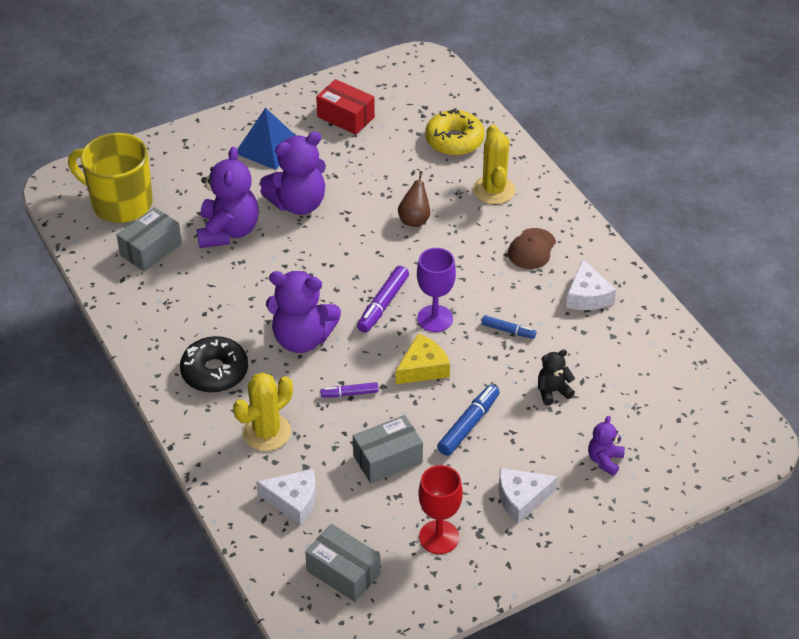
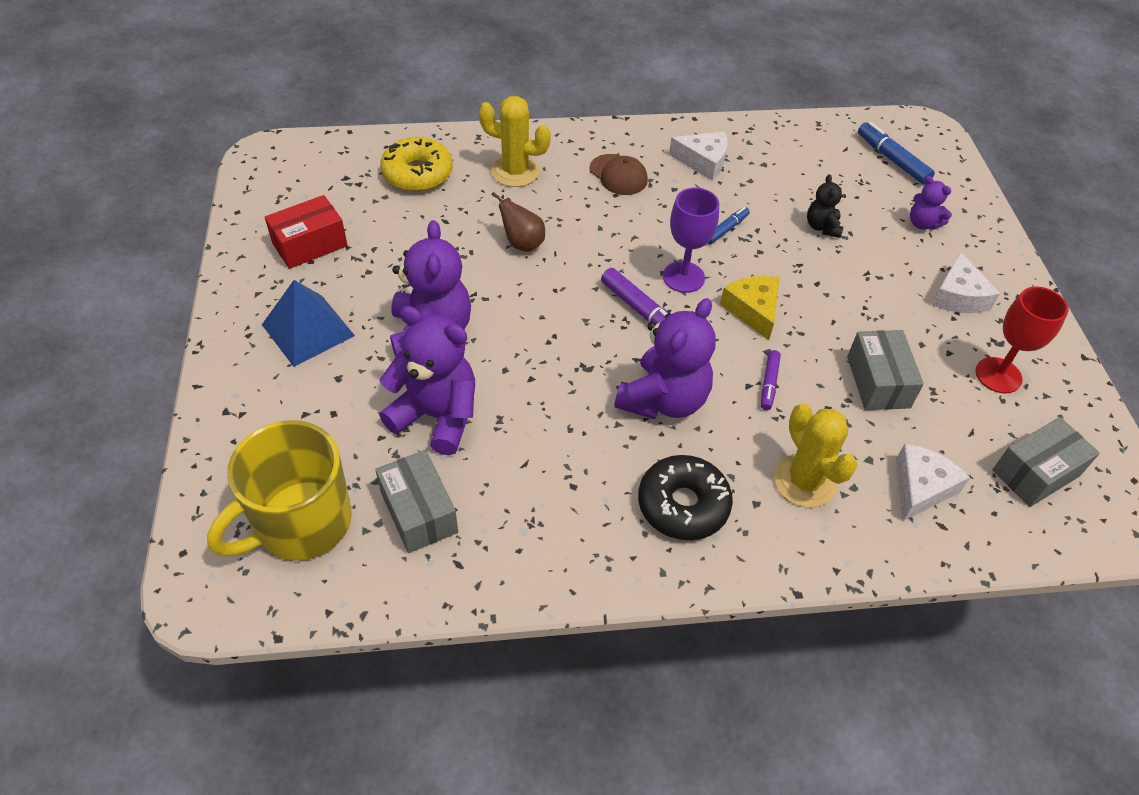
camera: 70 degrees left, 5 degrees up
(468, 425) = (848, 302): blue marker -> blue marker (892, 159)

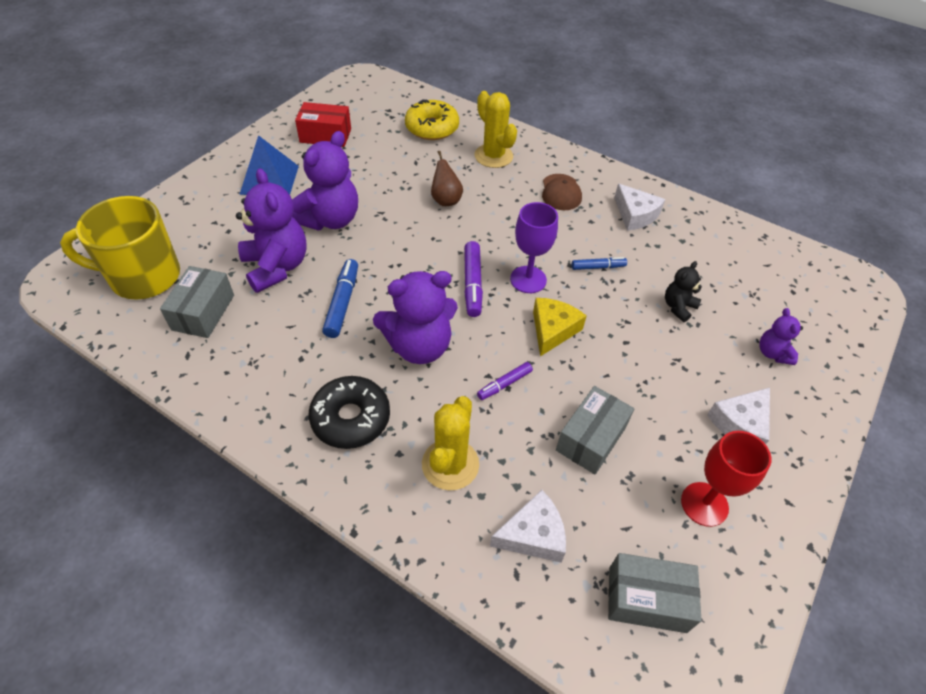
camera: 40 degrees right, 0 degrees up
(892, 159) = (801, 293): blue marker -> blue marker (342, 303)

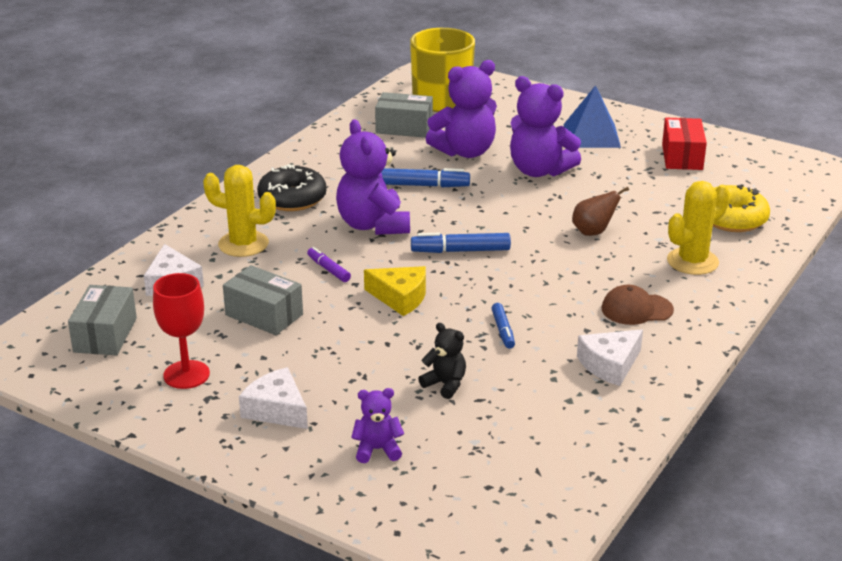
camera: 90 degrees right, 20 degrees down
(472, 284) = (460, 251): purple marker -> blue marker
(528, 279) = (473, 284): purple goblet -> none

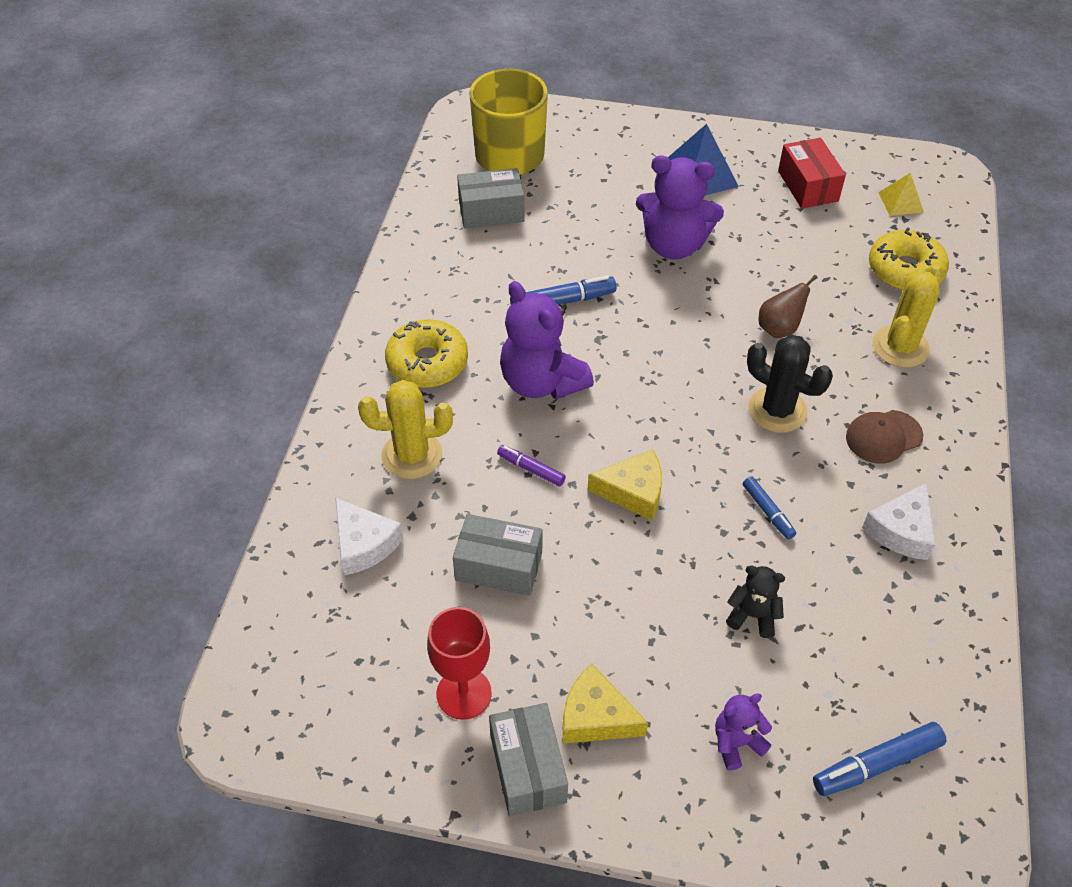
camera: 20 degrees left, 20 degrees up
(105, 335) = (332, 657): grey box -> grey box (528, 768)
(277, 410) = (596, 717): white cheese -> yellow cheese
(292, 198) = (427, 362): black donut -> yellow donut
(460, 251) = (658, 397): blue marker -> blue marker (876, 764)
(465, 152) = (579, 234): purple teddy bear -> none
(555, 277) = (777, 410): none -> black cactus
(759, 179) = (901, 202): none -> yellow pyramid

